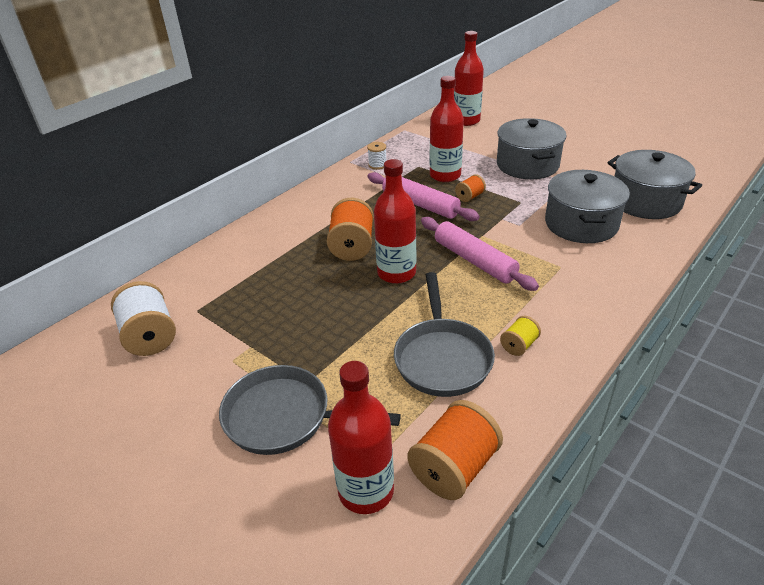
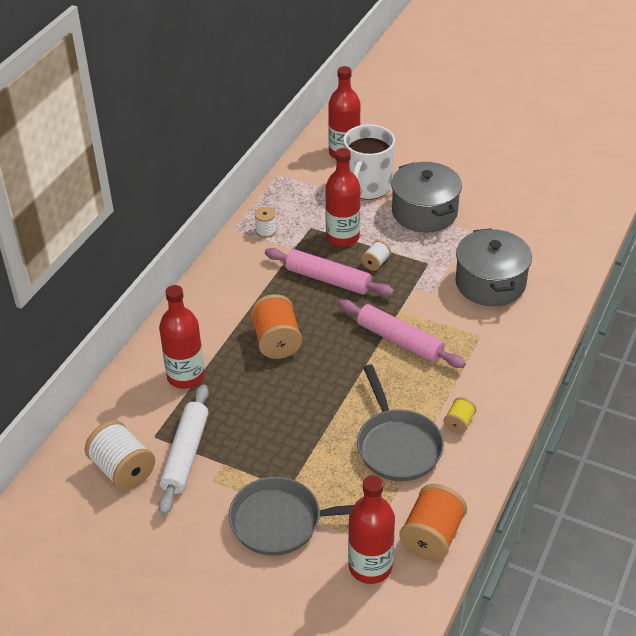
camera: 15 degrees left, 5 degrees up
(217, 332) = (185, 454): none -> white rolling pin
(396, 273) = (330, 366): red bottle -> red bottle (186, 376)
(470, 197) = (375, 263): orange spool -> white spool
(479, 144) = (367, 187): none -> white mug
(645, 201) = (546, 247): grey pot -> none

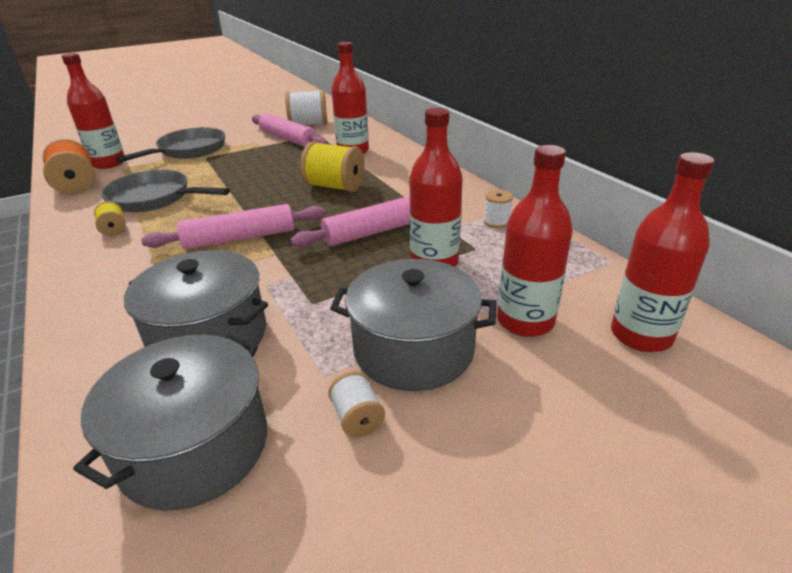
camera: 125 degrees right, 10 degrees down
(185, 454) = (288, 139): white rolling pin -> pink rolling pin
(276, 341) = (334, 187): orange spool -> yellow spool
(367, 187) = (525, 321): white mug -> red bottle
(375, 263) = (363, 267): white spool -> white spool (357, 418)
(540, 242) = (194, 446): none -> grey pot

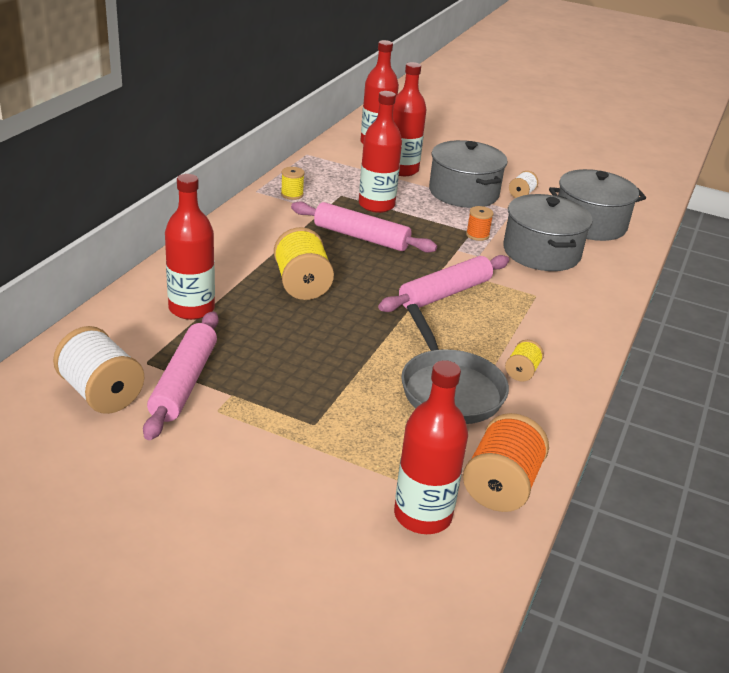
camera: 130 degrees left, 0 degrees up
(189, 150) = (305, 459): grey pan -> none
(240, 238) = (445, 293): pink rolling pin -> pink rolling pin turned 75 degrees counterclockwise
(301, 304) = (477, 235): none -> orange spool
(496, 222) = (292, 194): white spool -> yellow spool

